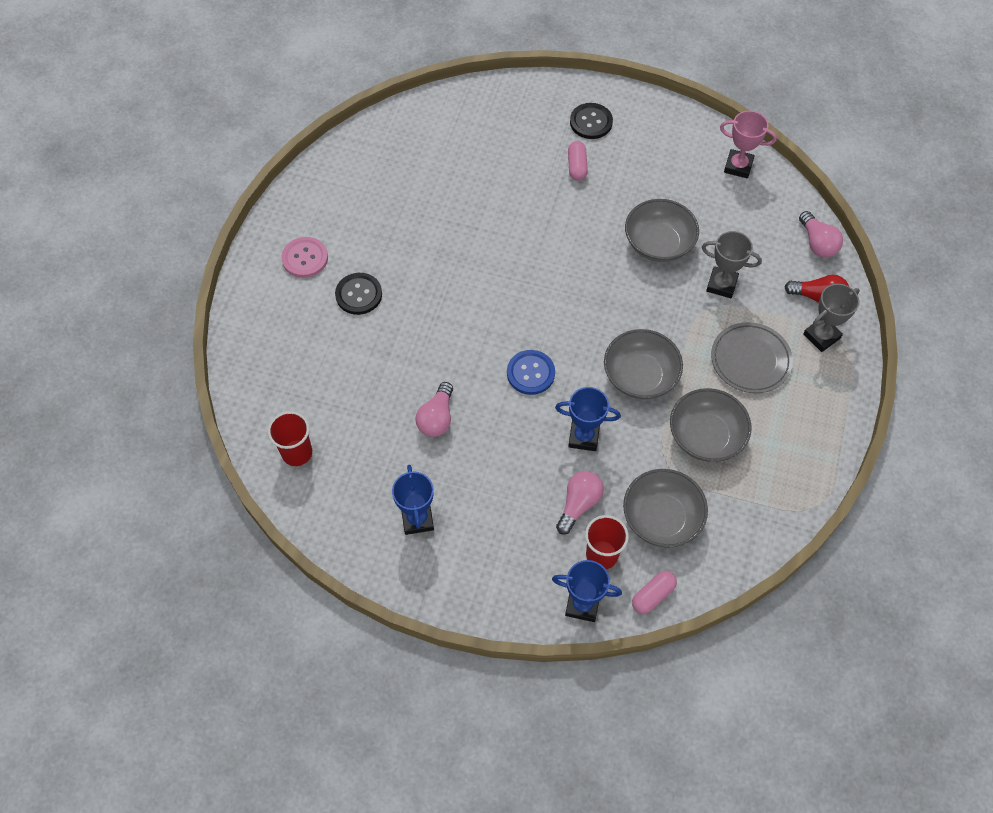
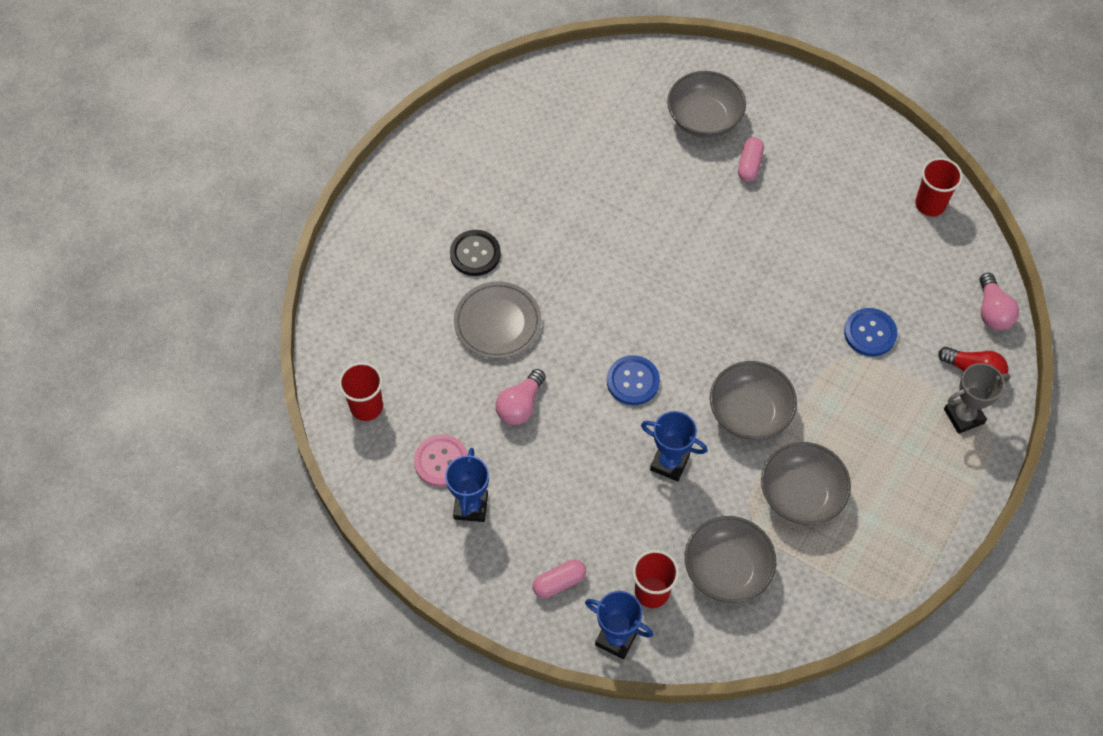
camera: 15 degrees right, 0 degrees up
(305, 258) = (429, 202): pink button -> pink button (441, 461)
(579, 504) = (643, 533): pink light bulb -> none
(591, 122) = (780, 118): black button -> none
(653, 595) = (693, 648): pink capsule -> pink capsule (559, 582)
(658, 243) = (814, 271): grey bowl -> grey bowl (704, 118)
(721, 284) = (870, 333): grey trophy -> blue button
(738, 166) = (930, 204): pink trophy -> red cup
(750, 360) = (876, 424): grey plate -> grey plate (497, 322)

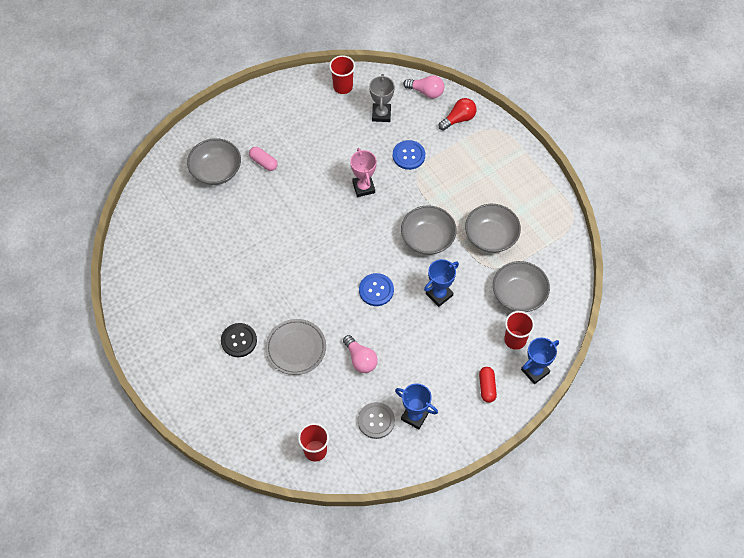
camera: 65 degrees left, 0 degrees up
(441, 461) = (376, 421): pink button -> grey button
(559, 582) = (487, 387): pink capsule -> red capsule
(783, 299) = (363, 187): none -> pink trophy
(964, 416) = (482, 136): grey trophy -> grey trophy (381, 114)

